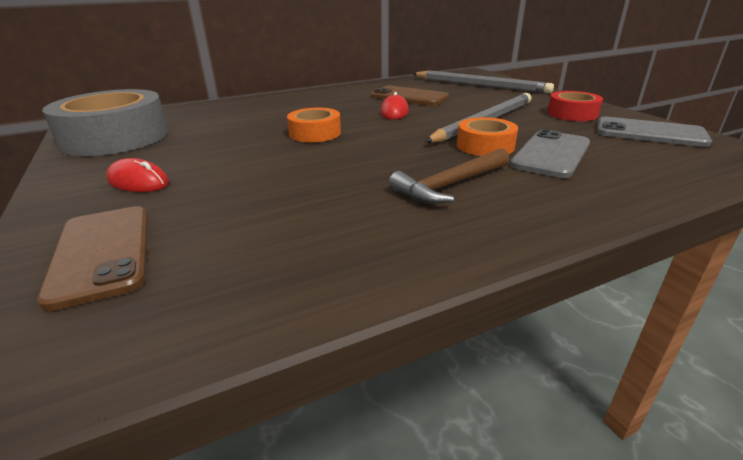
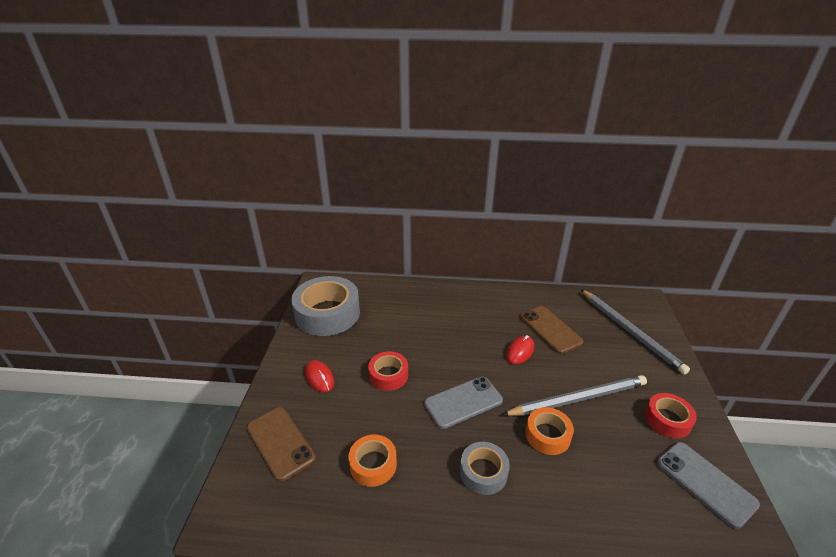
camera: 30 degrees right, 5 degrees up
(102, 253) = (280, 443): brown phone -> brown phone turned 45 degrees counterclockwise
(250, 156) = (388, 375): none -> red tape
(315, 133) = (444, 361): orange tape -> orange tape (373, 464)
(450, 185) = (483, 472): brown hammer -> grey tape
(551, 154) = (586, 471): grey phone -> grey phone (463, 402)

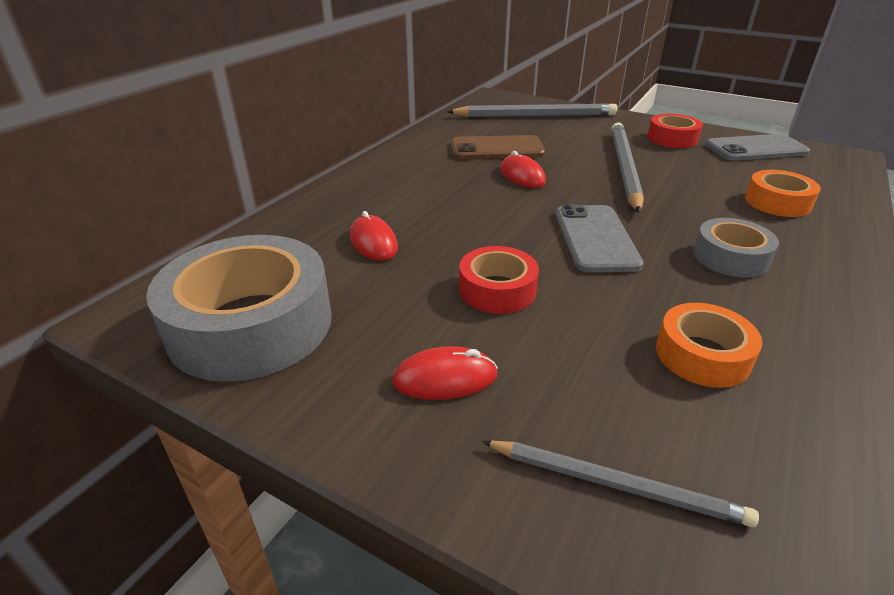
camera: 65 degrees left, 0 degrees up
(280, 443) = (616, 484): brown phone -> grey pencil
(404, 321) = (373, 242): none -> red mouse
(547, 435) = (676, 200): orange tape -> orange tape (777, 202)

